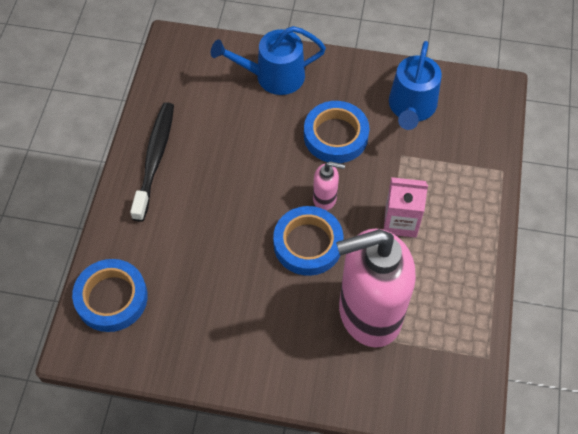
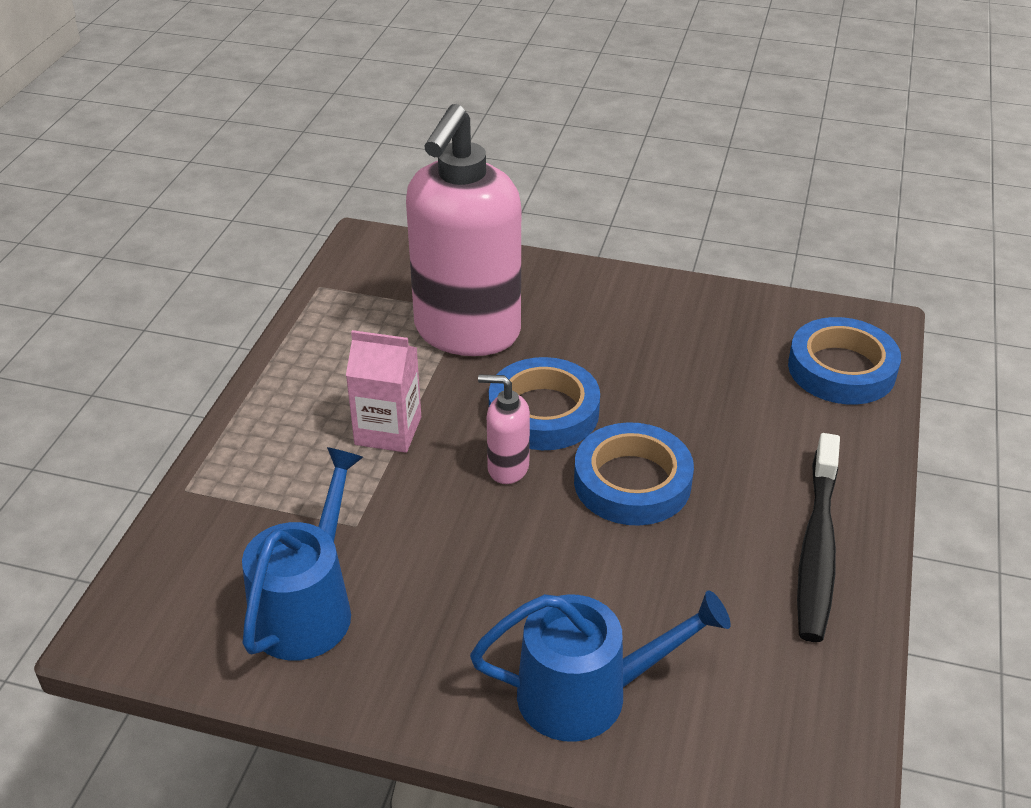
camera: 175 degrees left, 20 degrees down
(335, 135) = (471, 565): blue tape -> blue tape (632, 482)
(368, 314) = (466, 332): pink soap dispenser -> pink soap dispenser turned 120 degrees clockwise

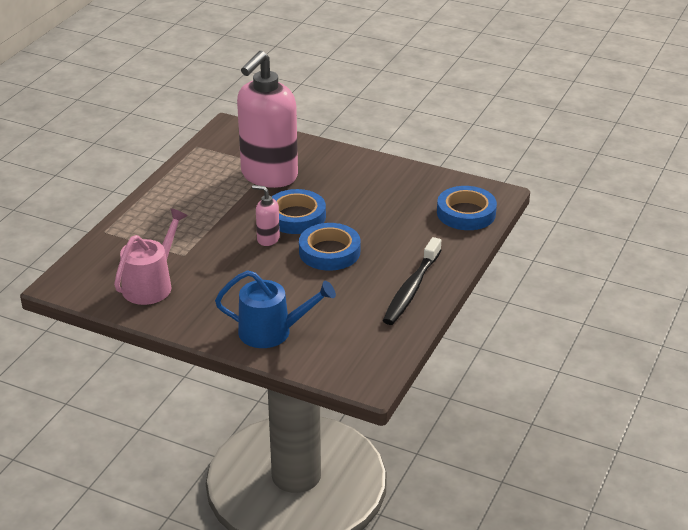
camera: 10 degrees right, 5 degrees down
(307, 607) = (151, 285): blue watering can -> pink watering can
(388, 431) = (212, 217): pink carton -> none

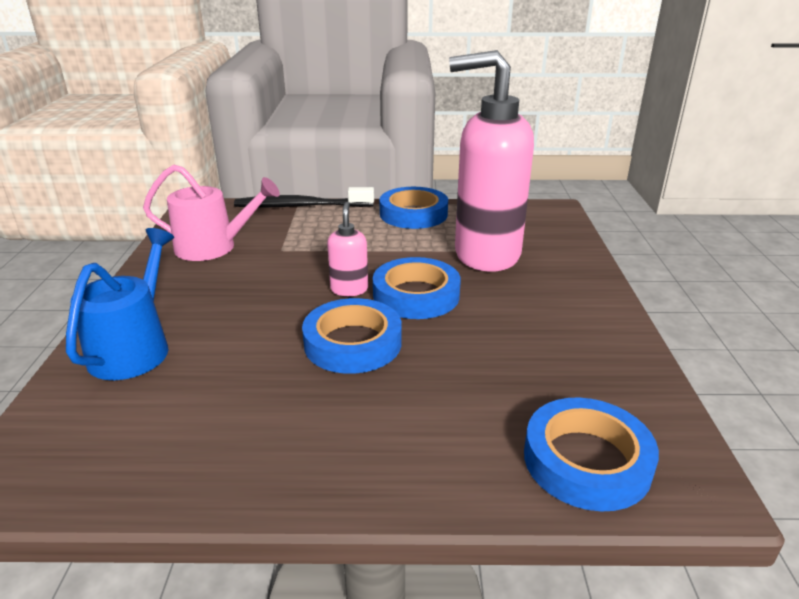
camera: 65 degrees right, 5 degrees down
(179, 185) = (413, 214): none -> blue tape
(272, 332) = (134, 348): blue watering can -> blue watering can turned 150 degrees counterclockwise
(411, 289) = (297, 458): black toothbrush -> black toothbrush (301, 206)

